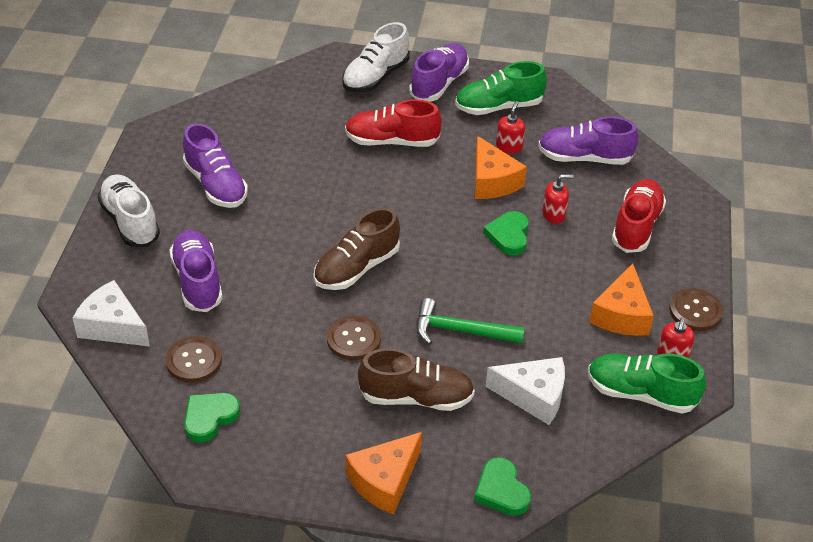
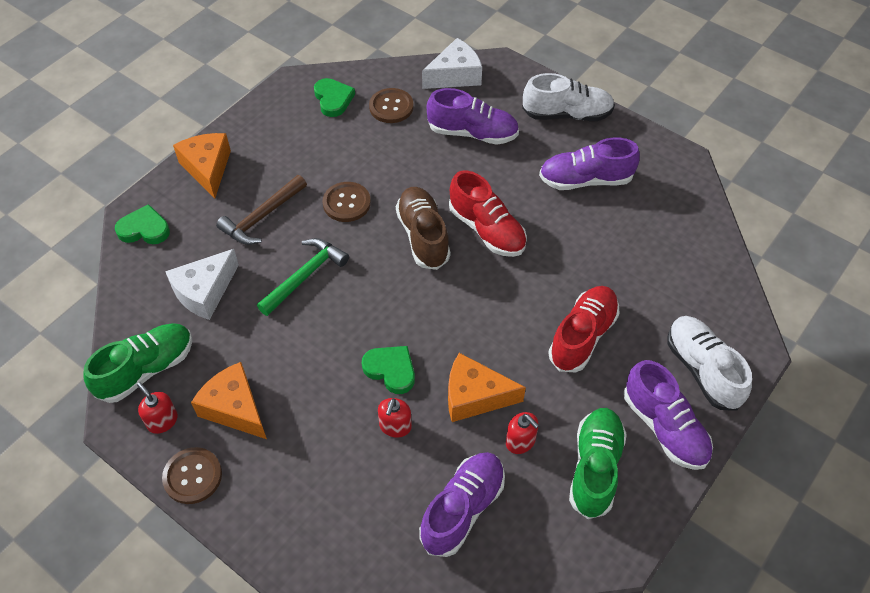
camera: 120 degrees right, 10 degrees up
(416, 397) = (262, 217): brown shoe -> brown hammer
(636, 226) = (331, 496): red shoe -> red shoe (487, 230)

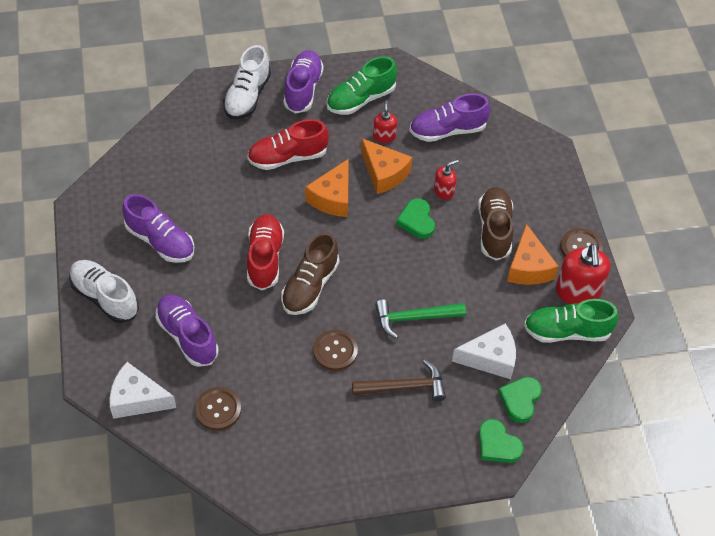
camera: 140 degrees left, 0 degrees up
(162, 421) = (578, 291): red soap dispenser -> red soap dispenser, size x1.84
(207, 168) = (409, 465): orange cheese -> orange cheese (332, 198)
(303, 423) = (494, 230): none -> brown shoe
(333, 99) = (253, 455): green heart -> green heart (520, 400)

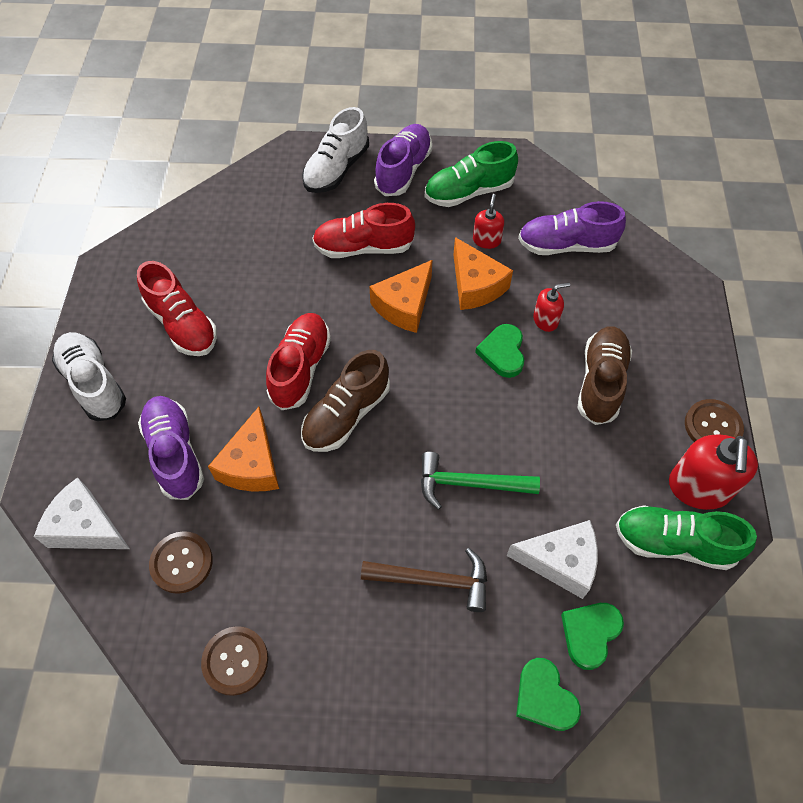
camera: 15 degrees right, 5 degrees up
(160, 241) = (182, 324): purple shoe -> red shoe
(335, 351) = (355, 510): brown button -> brown button (235, 661)
(528, 267) = (637, 440): orange cheese -> orange cheese (252, 465)

